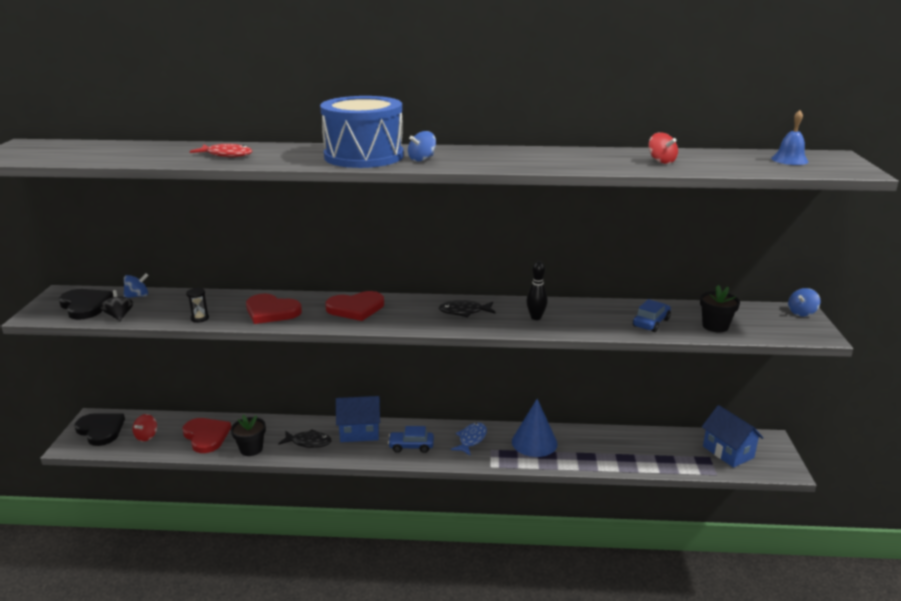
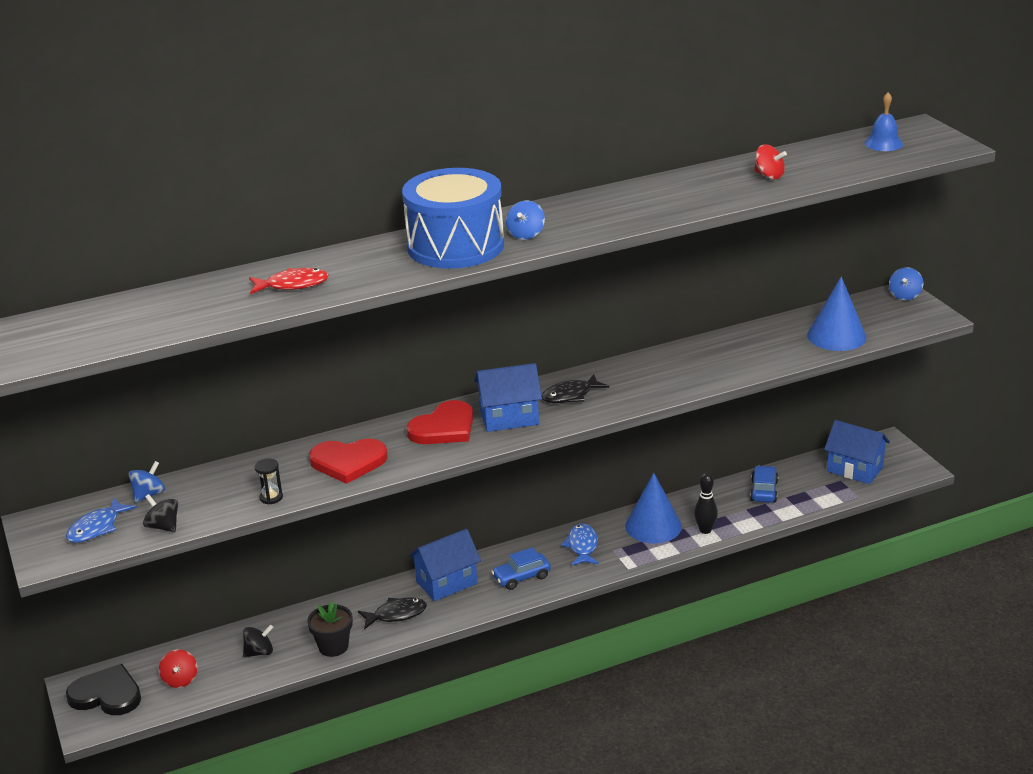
camera: 25 degrees left, 5 degrees up
(85, 306) = (97, 528): black heart -> blue fish
(206, 436) = (259, 652): red heart -> black spinning top
(406, 314) = (509, 418): none -> blue house
(536, 317) = (653, 379): black bowling pin -> black bowling pin (705, 530)
(651, 323) = (773, 350): blue car -> blue car (764, 491)
(715, 326) = (836, 336): black flower pot -> blue cone

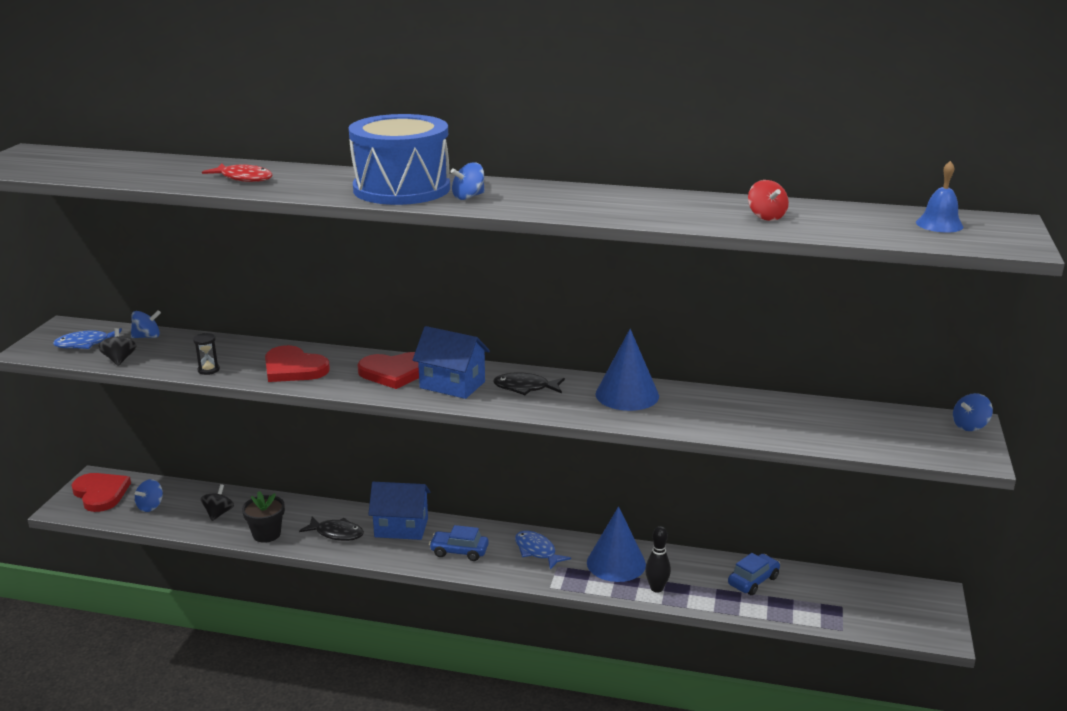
camera: 35 degrees right, 5 degrees down
(107, 694) = (101, 493): black heart -> red heart
(180, 680) = (150, 506): red spinning top -> blue spinning top
(259, 652) = (218, 513): black spinning top -> black spinning top turned 90 degrees counterclockwise
(582, 546) = (537, 551): blue fish -> blue fish turned 75 degrees counterclockwise
(836, 336) = (841, 434): blue cone -> blue cone (627, 395)
(855, 469) = (869, 603): blue house -> none

